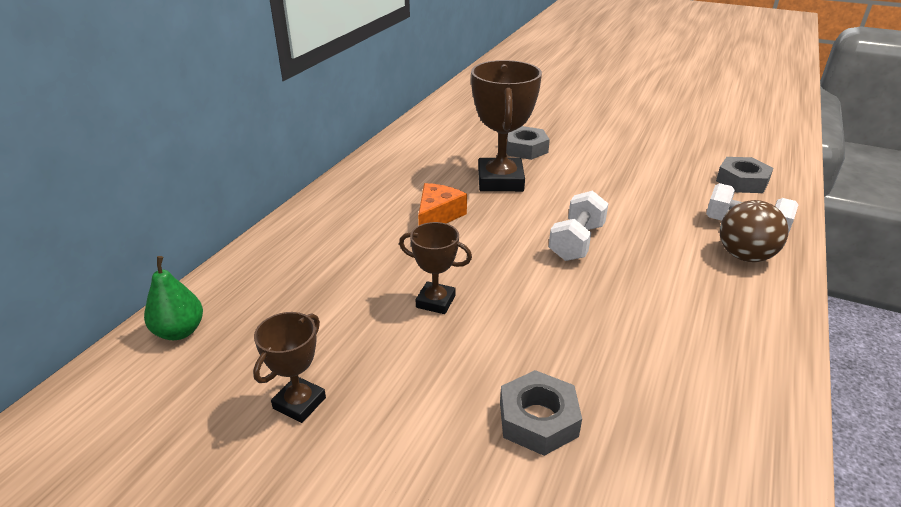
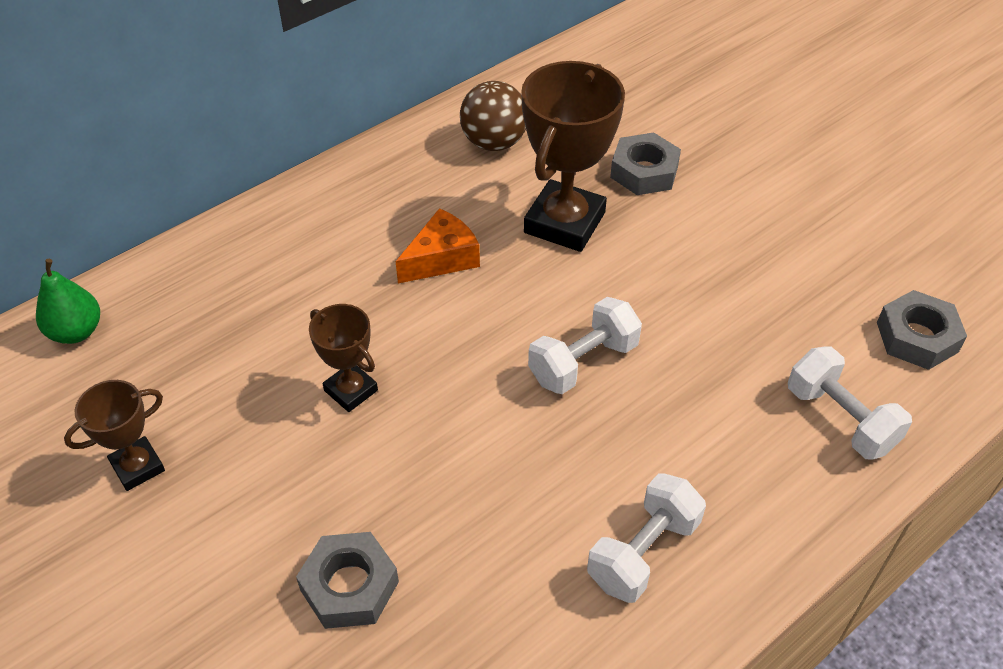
camera: 25 degrees right, 15 degrees up
(711, 326) = (643, 552): none -> white dumbbell
(744, 256) = (790, 467): brown ball -> brown ball (494, 143)

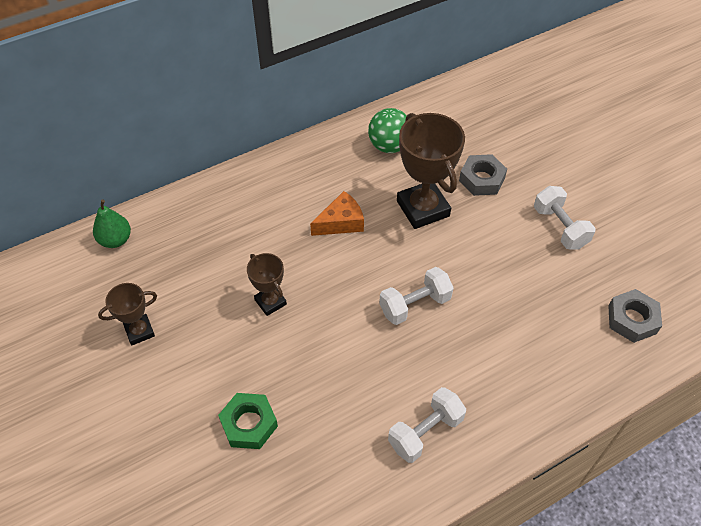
camera: 10 degrees right, 5 degrees up
(349, 586) = (249, 424): grey nut -> green nut
(494, 143) = (389, 146): brown ball -> green ball
(564, 223) = (423, 208): brown trophy -> brown trophy turned 60 degrees counterclockwise
(840, 419) = (568, 367): white dumbbell -> white dumbbell (560, 227)

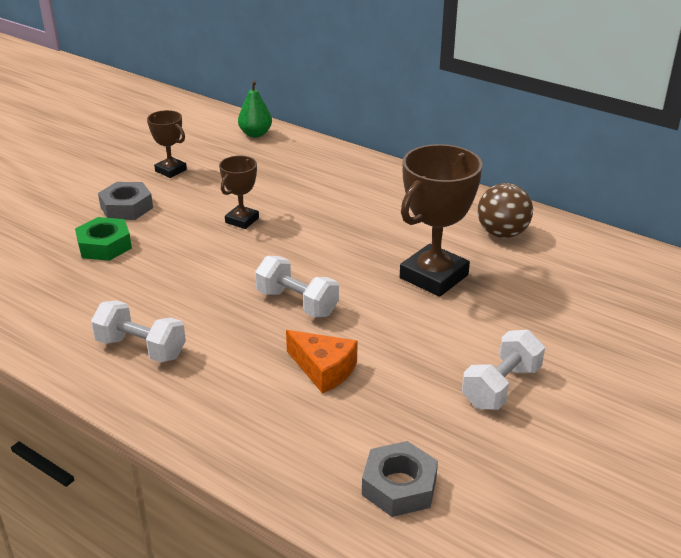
camera: 65 degrees right, 20 degrees down
(341, 222) = (368, 232): orange cheese -> orange cheese (324, 369)
(389, 146) = (502, 233): green ball -> brown ball
(482, 179) = (519, 307): grey nut -> grey nut (126, 207)

